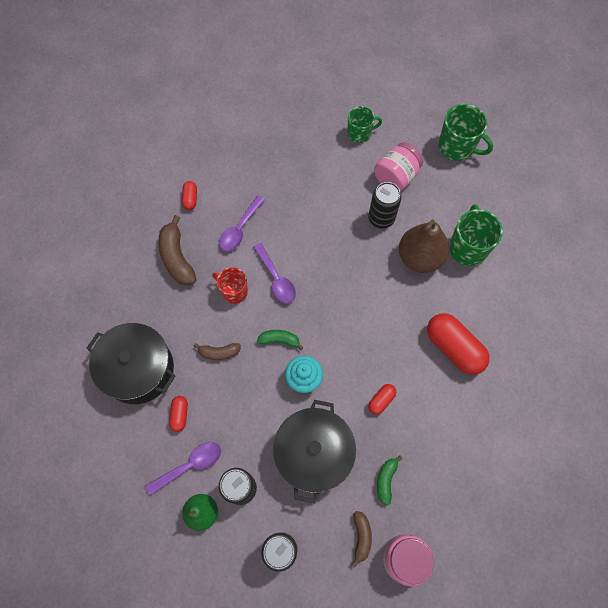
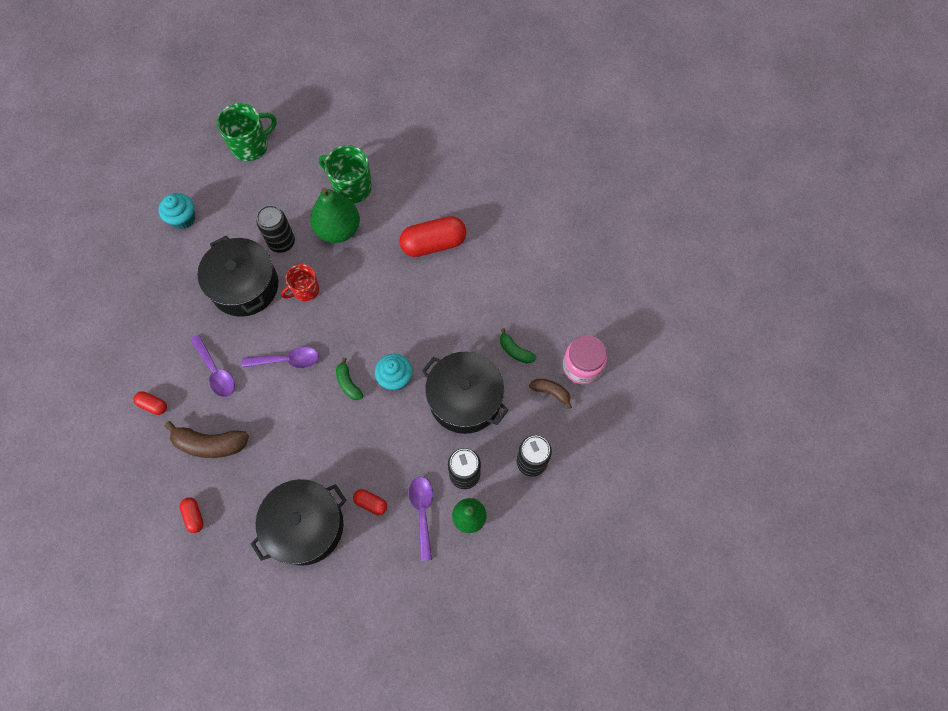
camera: 65 degrees left, 0 degrees up
(219, 352) = (330, 443): brown banana -> none
(234, 291) = (277, 404): red mug -> red mug (305, 290)
(279, 340) = (348, 383): green banana -> green banana turned 60 degrees counterclockwise
(325, 211) = (245, 286): none -> black pot
(359, 133) = (183, 219): green mug -> turquoise cupcake
(381, 400) = (448, 323): red capsule -> red capsule (194, 516)
(396, 177) = (248, 210): pink jar -> none
(419, 258) = (338, 230): brown pear -> green pear

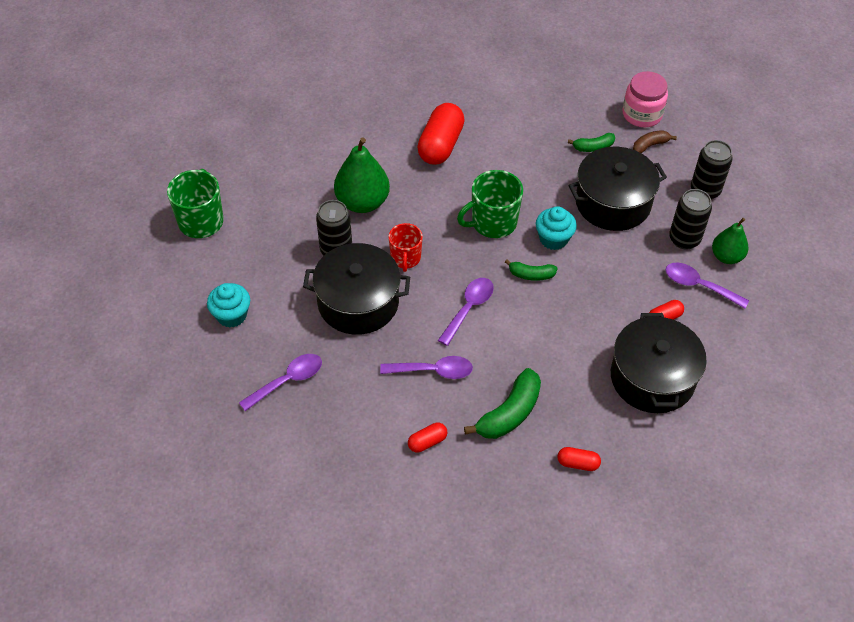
camera: 55 degrees left, 15 degrees down
(150, 287) = (287, 381): none -> purple spoon
(210, 444) = (509, 413): brown banana -> green banana
(351, 187) = (325, 170): green mug -> green mug (493, 222)

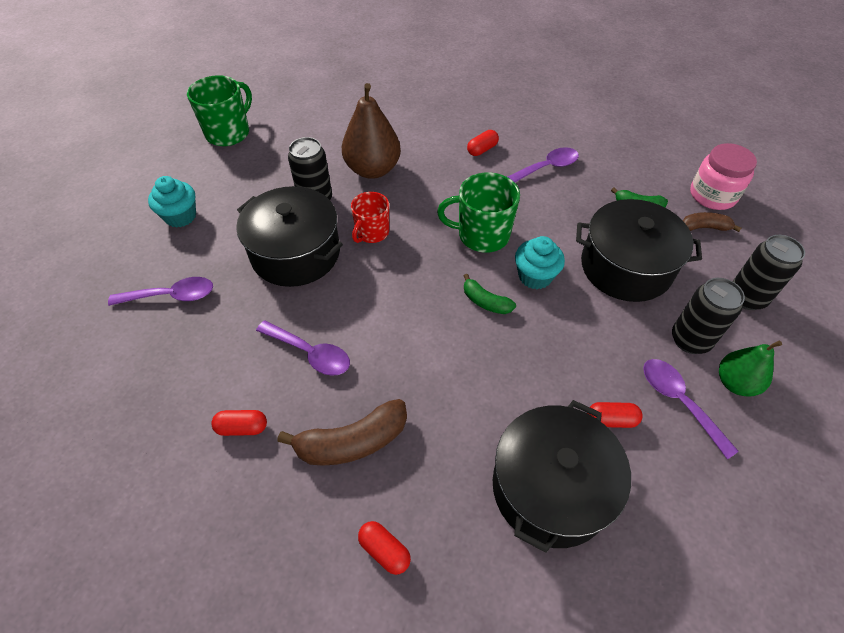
camera: 30 degrees right, 0 degrees up
(362, 202) = (372, 169): green pear -> brown pear
(440, 145) = (482, 149): red capsule -> red capsule, size x0.48
(468, 308) = (395, 306): purple spoon -> purple spoon (546, 168)
(509, 413) = (352, 442): green banana -> brown banana

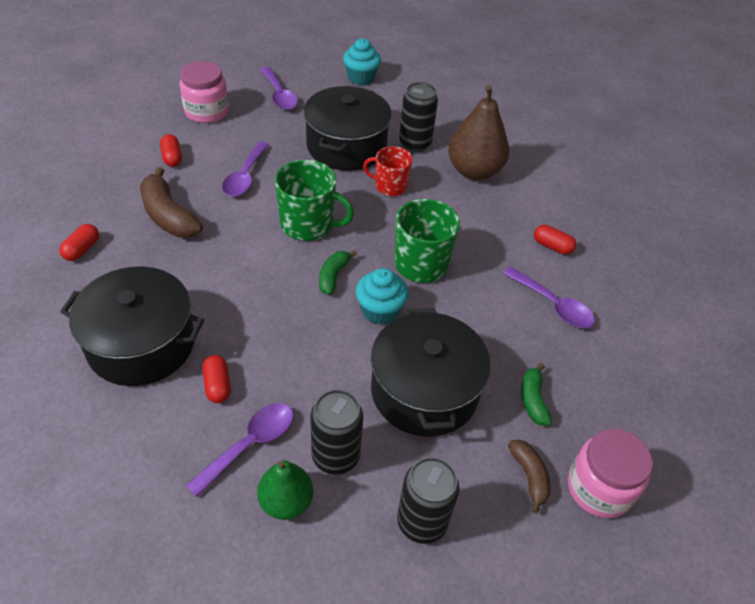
camera: 70 degrees right, 5 degrees down
(164, 377) = (207, 112): none -> pink jar
(229, 133) = (472, 76): green mug -> green mug (308, 225)

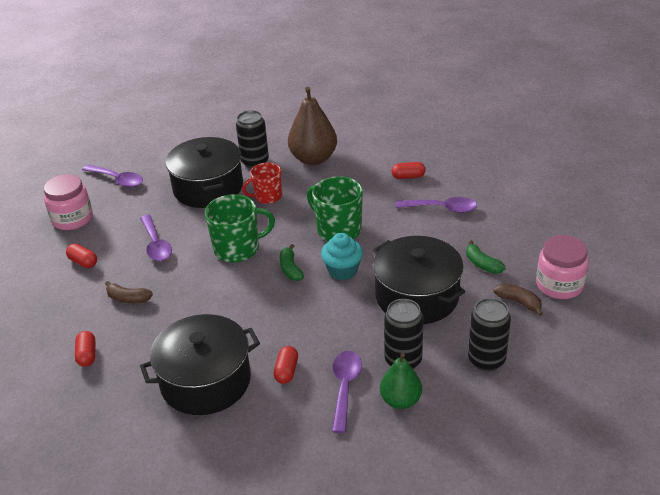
camera: 30 degrees left, 10 degrees down
(169, 216) = (128, 298): brown banana -> brown banana, size x0.57
(217, 385) = (286, 371): red capsule -> red capsule turned 60 degrees clockwise
(361, 78) = (167, 139): turquoise cupcake -> none

